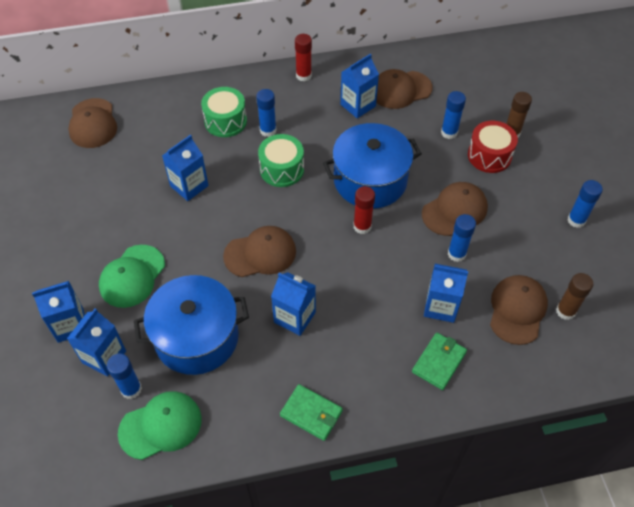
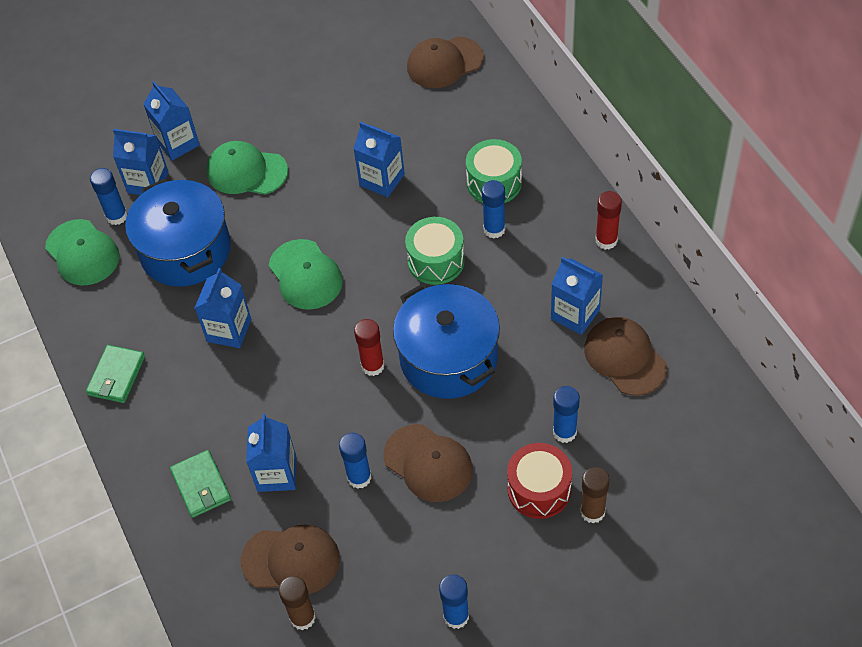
camera: 80 degrees right, 0 degrees up
(260, 253) = (305, 275): brown cap -> green cap
(439, 362) = (201, 485): green wallet -> green wallet turned 45 degrees clockwise

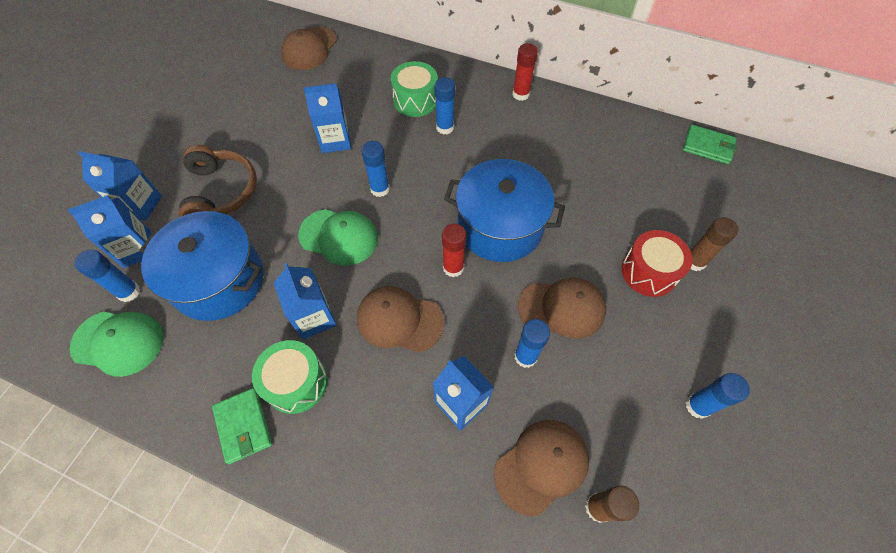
camera: 45 degrees left, 5 degrees up
(201, 485) = (408, 464): green wallet -> green wallet (708, 146)
(246, 171) = (221, 192): green cap -> brown headphones
(436, 261) = (426, 169): green drum -> green drum (296, 382)
(564, 432) = (622, 223): blue glue stick -> blue glue stick (380, 189)
(575, 314) = (549, 147): blue carton -> none
(625, 357) = (606, 154): brown cap -> brown cap (399, 320)

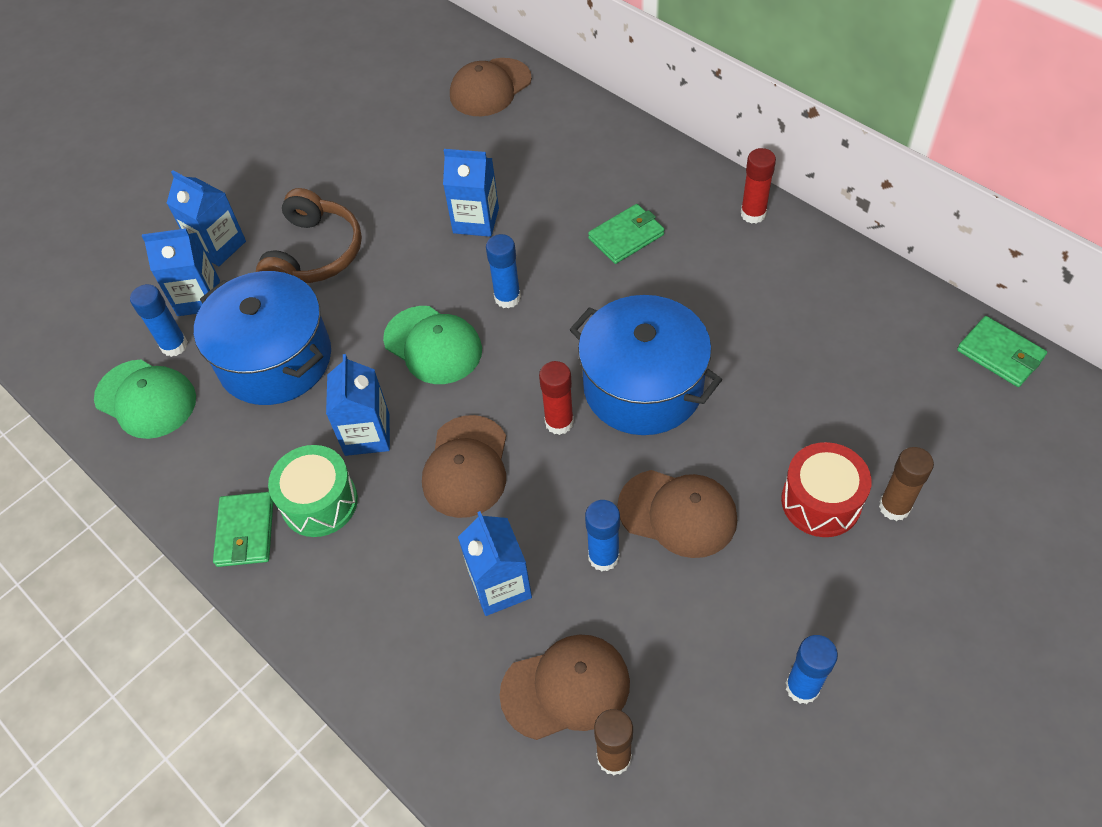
camera: 25 degrees right, 5 degrees down
(399, 320) = (466, 467): brown cap -> brown cap turned 120 degrees counterclockwise
(415, 100) = (602, 190): green drum -> none
(445, 127) = (626, 236): blue glue stick -> green wallet

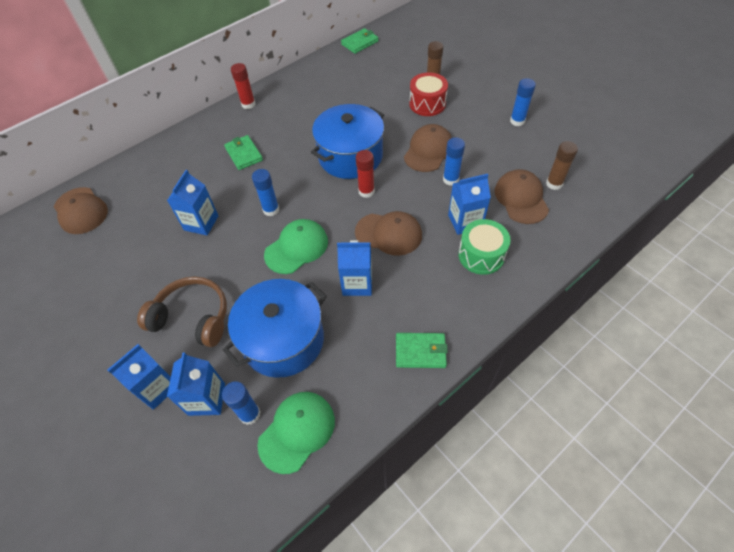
camera: 85 degrees left, 0 degrees up
(319, 502) = (403, 309): green drum -> green drum (481, 255)

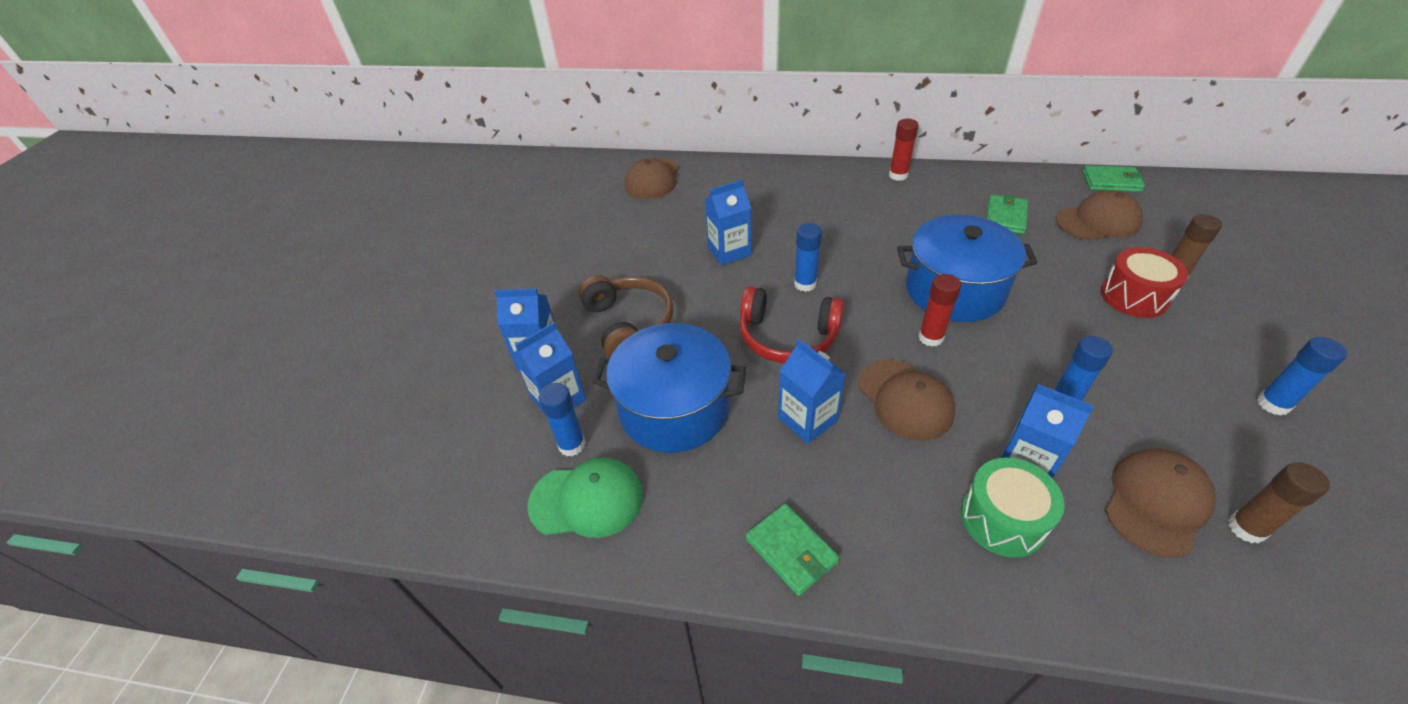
camera: 50 degrees right, 10 degrees down
(244, 154) = (839, 217): green wallet -> green wallet (1005, 217)
(296, 248) = (787, 337): green cap -> red headphones
(428, 150) = (1070, 348): brown cap -> brown cap (1098, 221)

